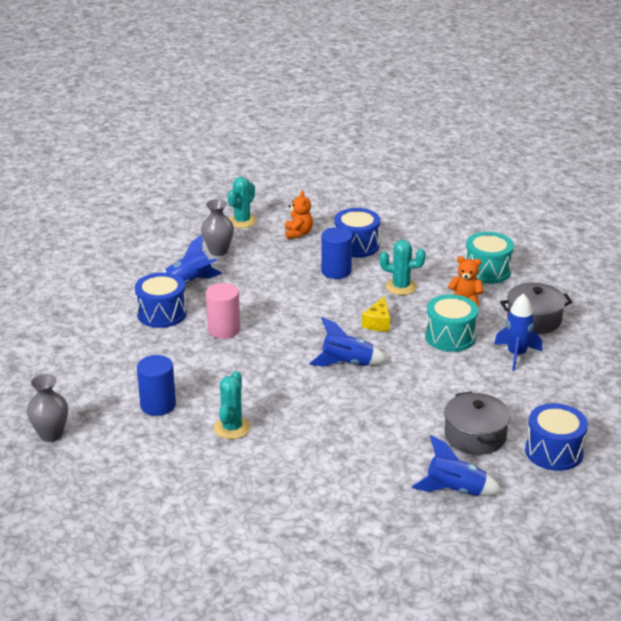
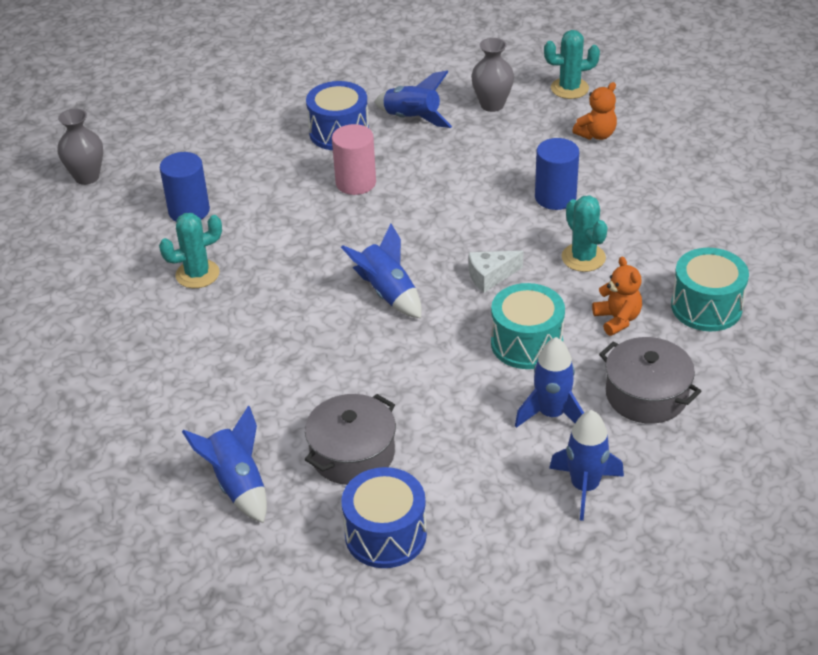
camera: 55 degrees right, 10 degrees up
(356, 246) = (626, 185): blue drum -> none
(378, 323) = (490, 276): yellow cheese -> white cheese
(583, 370) = (585, 487): none -> blue rocket

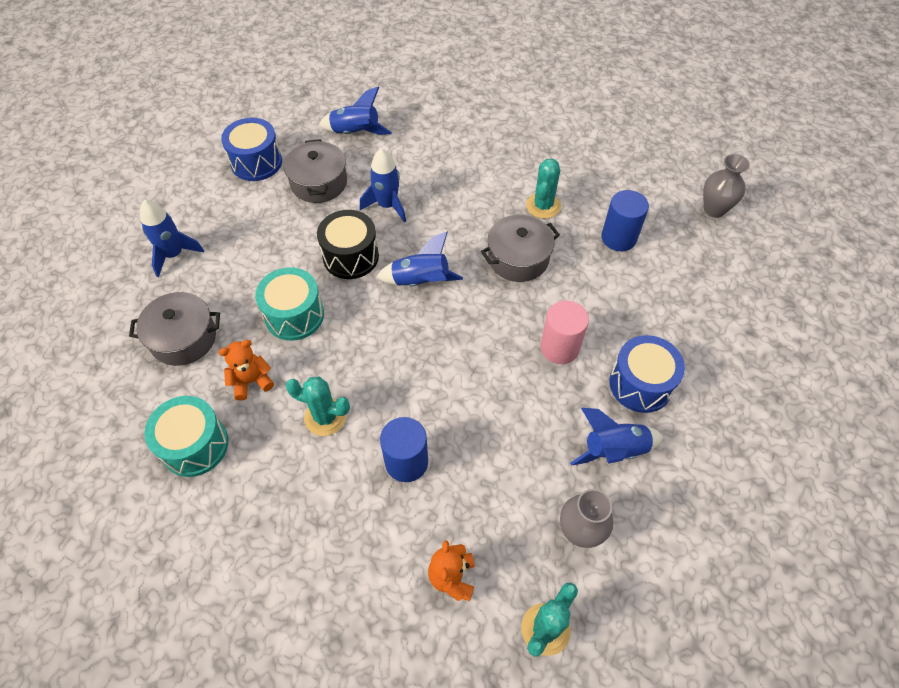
camera: 130 degrees right, 15 degrees up
(286, 253) = (518, 258): none -> grey pot
(417, 356) = (351, 256): none -> black drum
(490, 276) = (372, 346): white cheese -> none
(551, 414) = (232, 281): blue rocket -> blue rocket (387, 205)
(617, 319) = (251, 381): orange teddy bear -> orange teddy bear turned 135 degrees clockwise

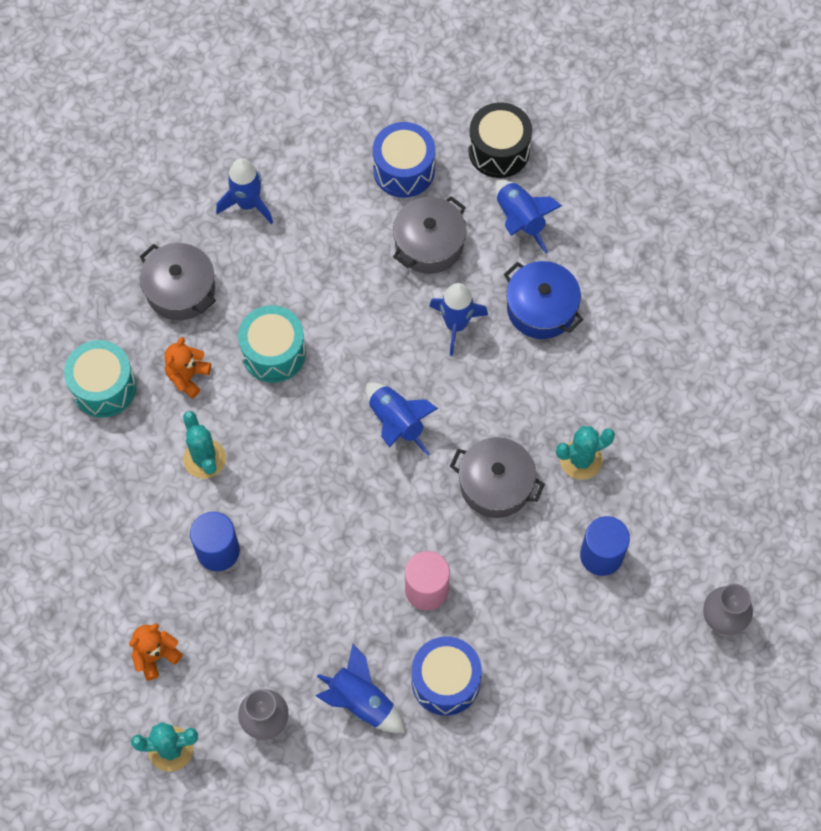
camera: 50 degrees right, 10 degrees up
(251, 381) = (188, 376): orange teddy bear -> orange teddy bear turned 90 degrees counterclockwise
(351, 256) = (371, 343): black drum -> black drum (499, 151)
(423, 160) = (541, 308): none -> blue pot

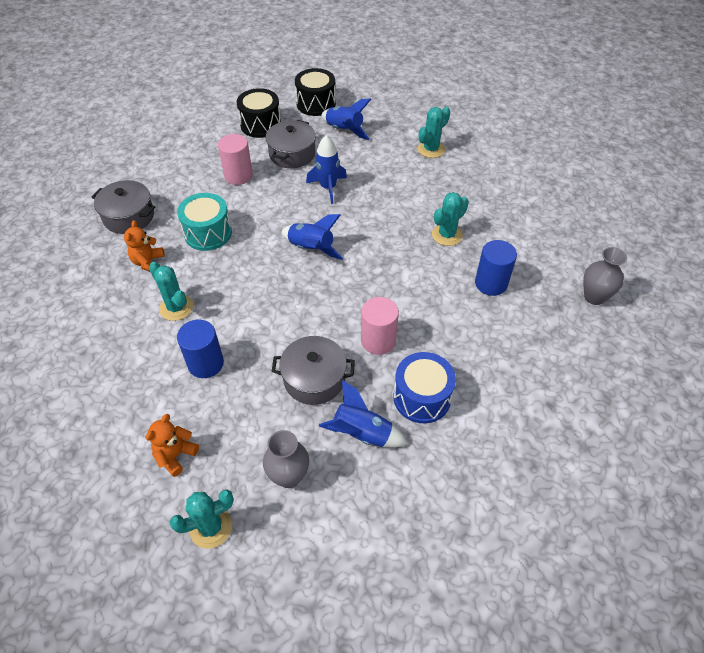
camera: 20 degrees left, 15 degrees down
(104, 387) = (84, 285): turquoise drum -> none
(248, 203) = (163, 162): blue rocket -> none
(342, 262) = (238, 176): none -> pink cylinder
(404, 170) = (260, 125): blue drum -> black drum
(495, 484) = (397, 264): grey pot -> grey pot (314, 379)
(541, 308) = (379, 166): blue pot -> none
(629, 299) = (431, 149): none -> turquoise cactus

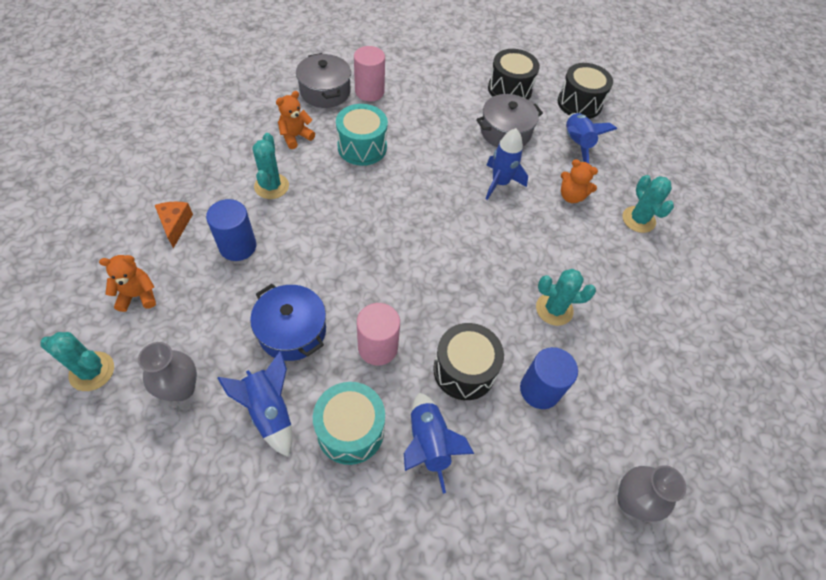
camera: 40 degrees right, 5 degrees up
(137, 389) = (175, 225): none -> orange cheese
(238, 176) = (440, 119): pink cylinder -> pink cylinder (369, 92)
(311, 249) = (422, 223): blue rocket -> blue rocket (428, 444)
(314, 379) = (292, 331): grey pot -> blue pot
(379, 164) = (571, 196): none -> orange teddy bear
(422, 397) = (350, 430): blue drum -> turquoise drum
(431, 149) = (638, 219): turquoise cactus -> turquoise cactus turned 75 degrees clockwise
(441, 309) = (464, 370): none -> black drum

